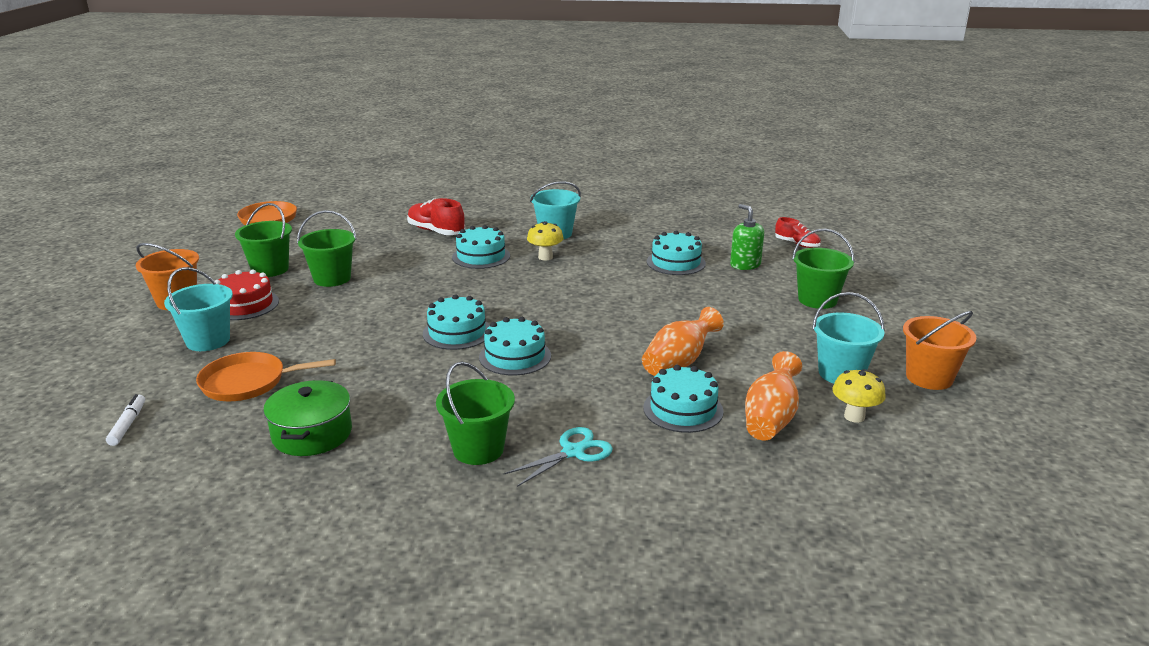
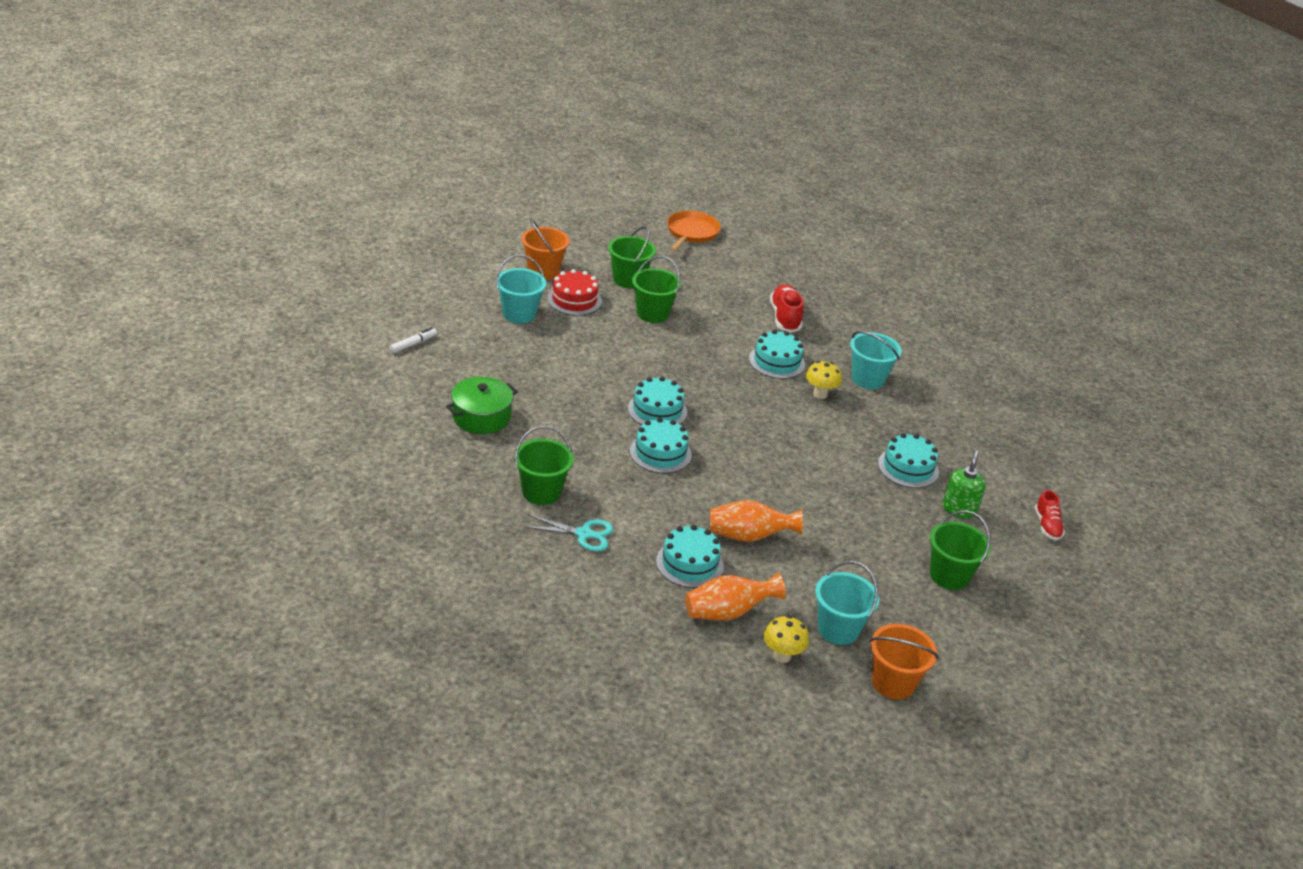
camera: 45 degrees right, 10 degrees up
(248, 382) = (498, 359): orange pan -> none

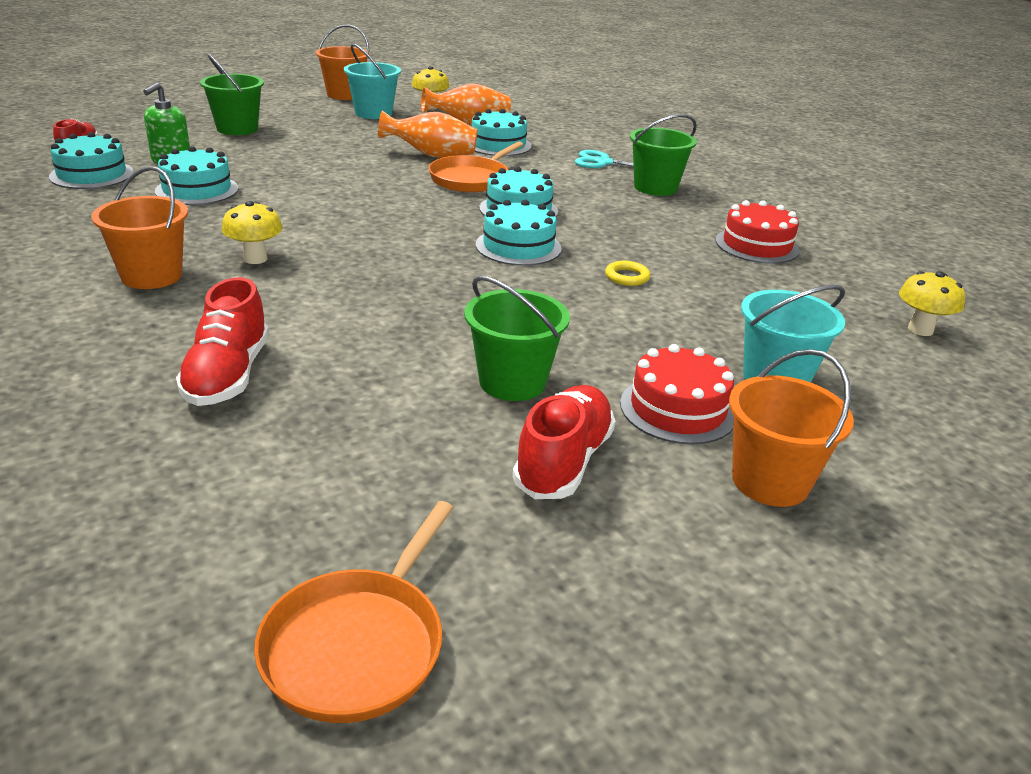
camera: 175 degrees left, 5 degrees down
(413, 344) = (920, 330): white marker -> yellow mushroom
(481, 417) = (757, 245): green pot -> red cake
(585, 383) = (627, 277): none -> yellow ring
(628, 280) = (563, 461): green bucket -> red shoe
(704, 496) = (471, 179): none -> orange pan
(777, 362) = (299, 300): turquoise cake -> turquoise cake (92, 174)
(868, 379) = (151, 276): turquoise bucket -> orange bucket

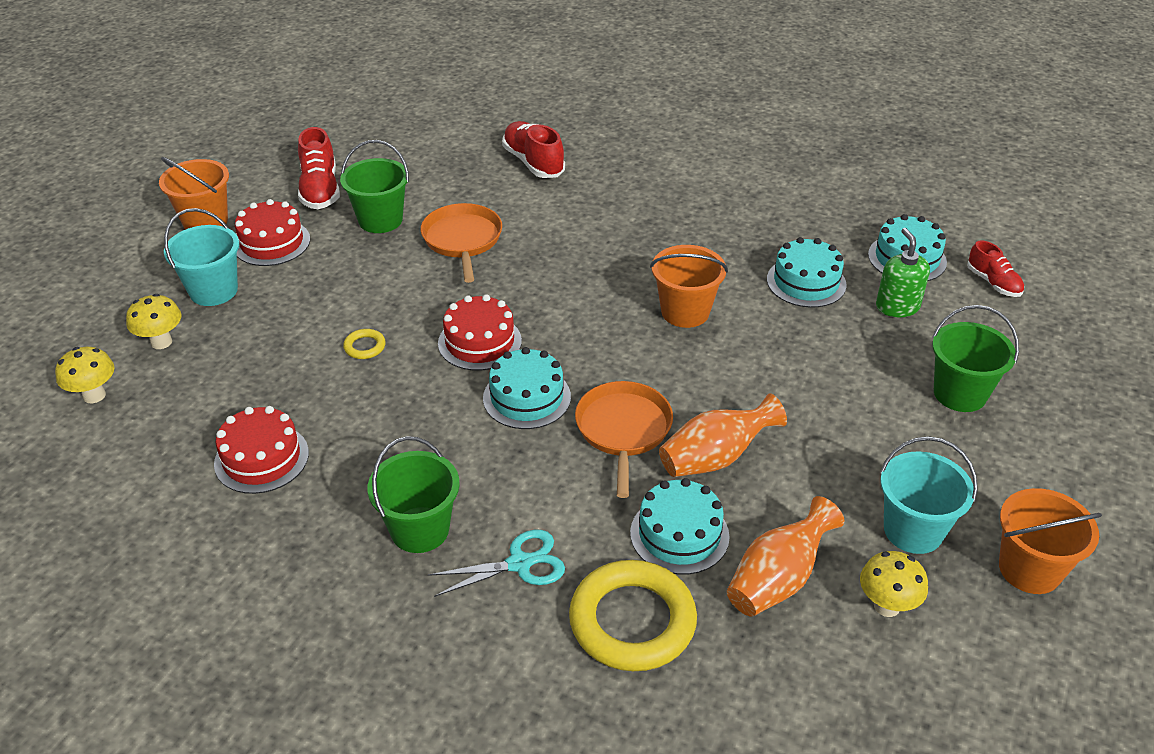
camera: 150 degrees right, 10 degrees up
(151, 276) = (678, 196): orange bucket -> orange bucket (685, 312)
(255, 259) = (644, 237): yellow mushroom -> yellow mushroom (161, 342)
(357, 645) = (352, 105): orange pan -> orange pan (462, 240)
(518, 246) = (479, 342): turquoise cake -> red cake
(562, 136) = (632, 621): none -> yellow ring

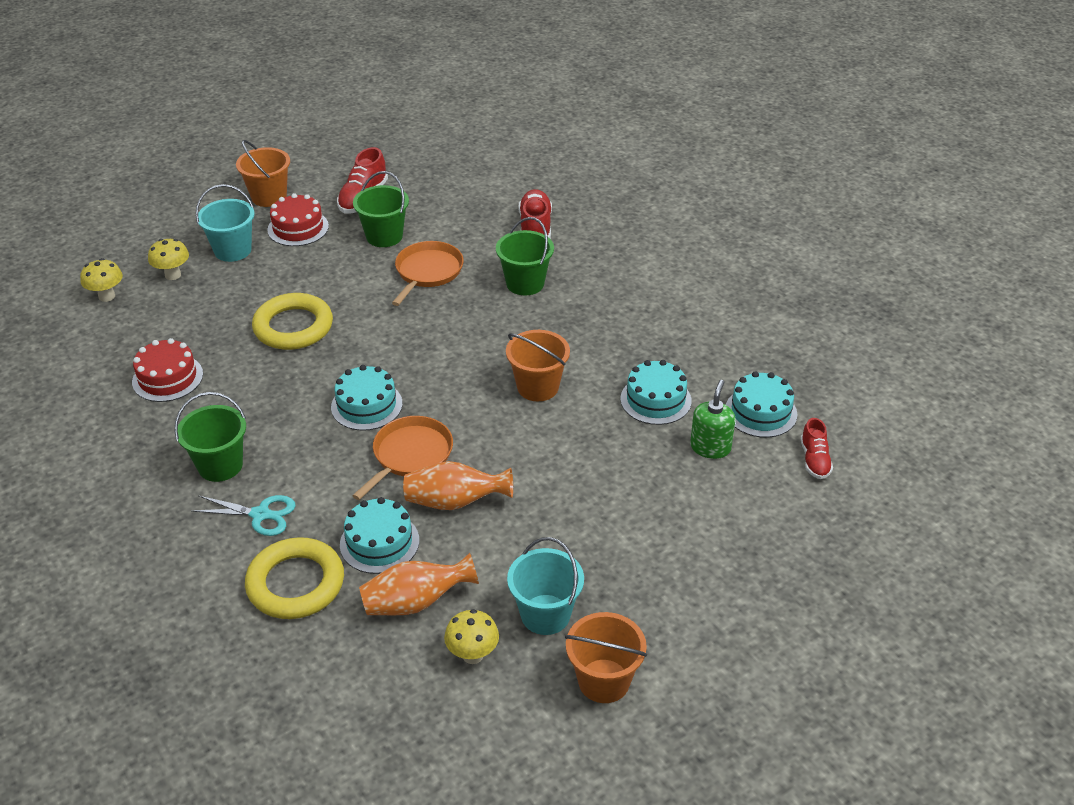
camera: 30 degrees right, 0 degrees up
(365, 347) = (293, 327): yellow ring -> yellow ring, size x2.41
(479, 342) = (371, 353): red cake -> none
(960, 393) = (689, 534): green bucket -> green bucket (525, 283)

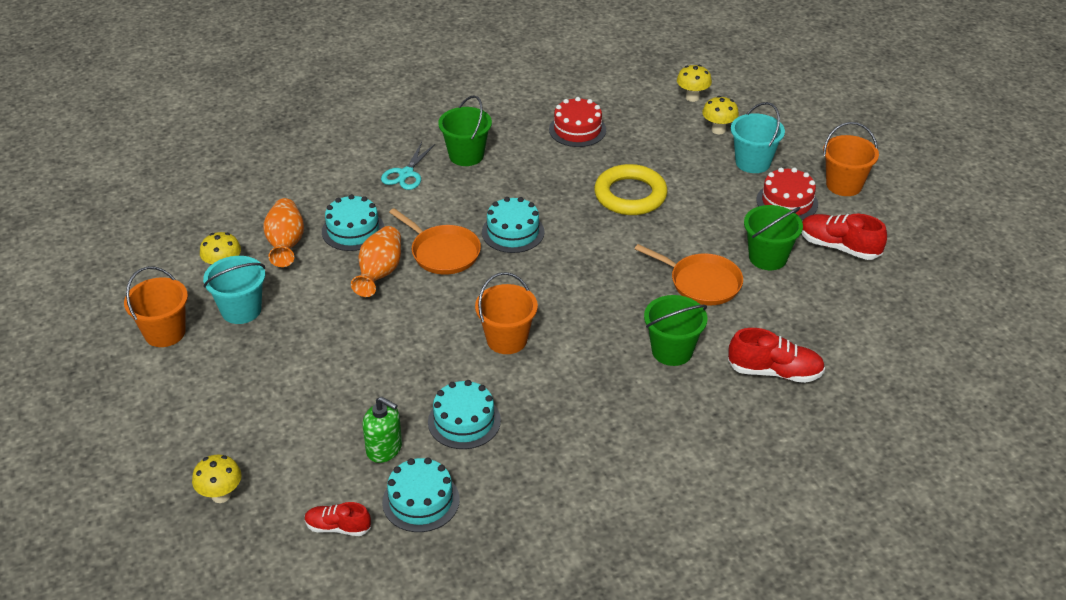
camera: 100 degrees right, 0 degrees up
(296, 583) = (331, 188): yellow ring -> none
(817, 555) = (221, 495): none -> yellow mushroom

